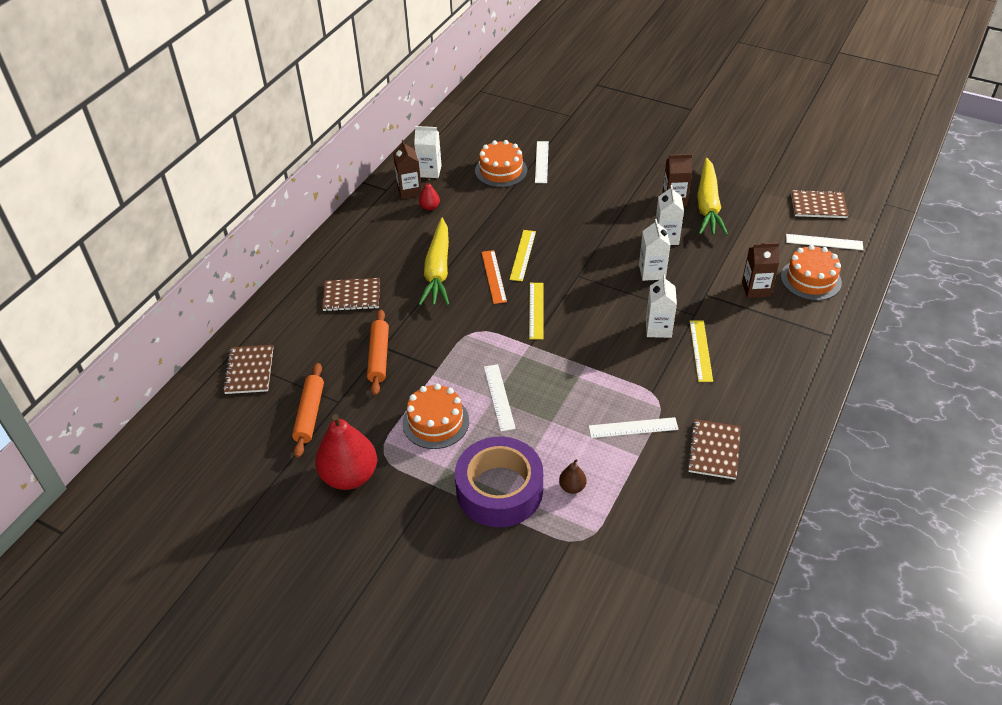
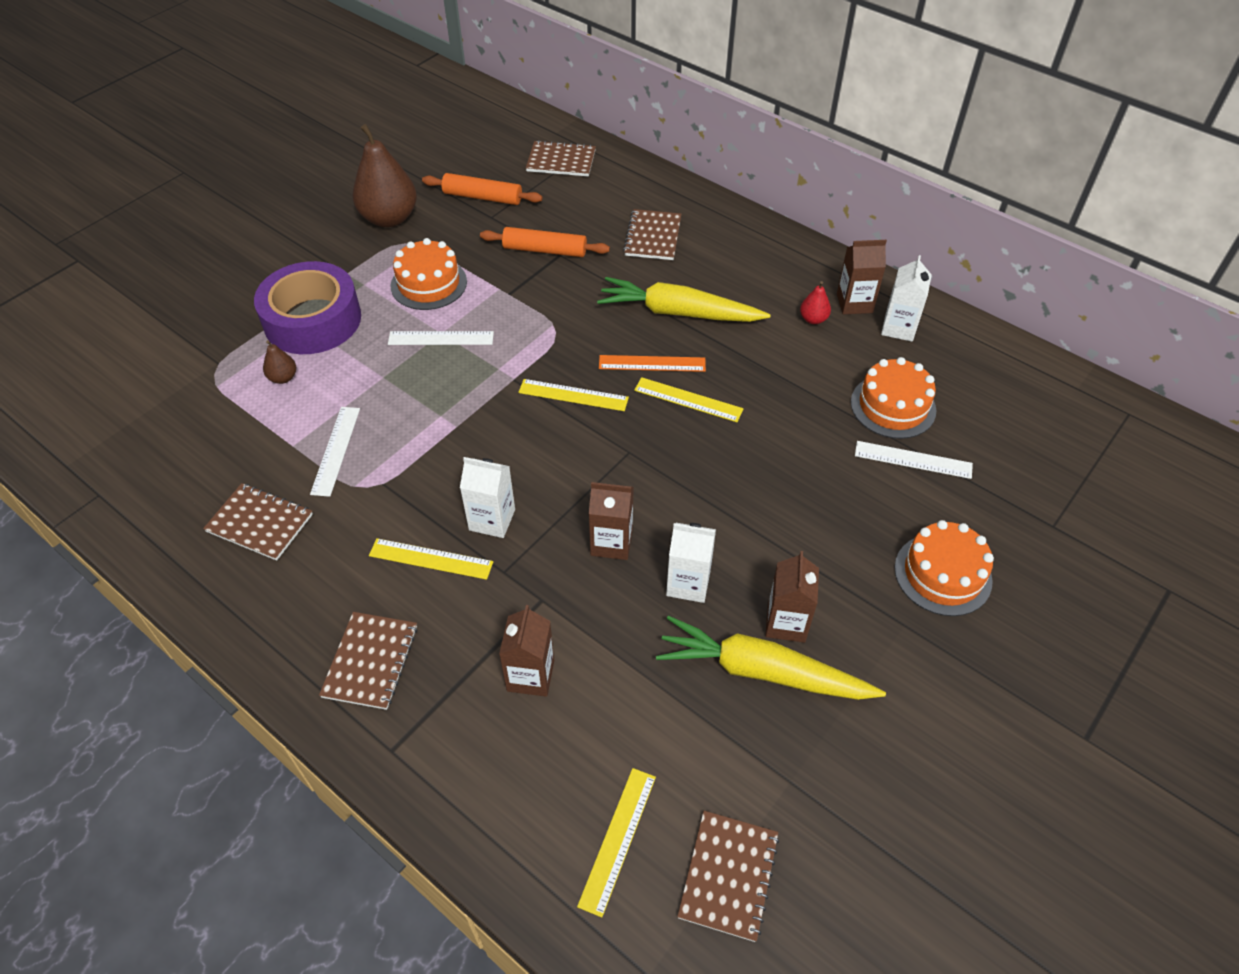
camera: 100 degrees right, 5 degrees up
(349, 476) = (389, 218): red pear -> brown pear
(652, 272) = (611, 542): white carton -> brown carton
(784, 359) = (370, 661): none -> brown notebook
(811, 279) = (526, 773): orange cake -> orange cake (942, 574)
(824, 242) = (618, 839): white ruler -> yellow ruler

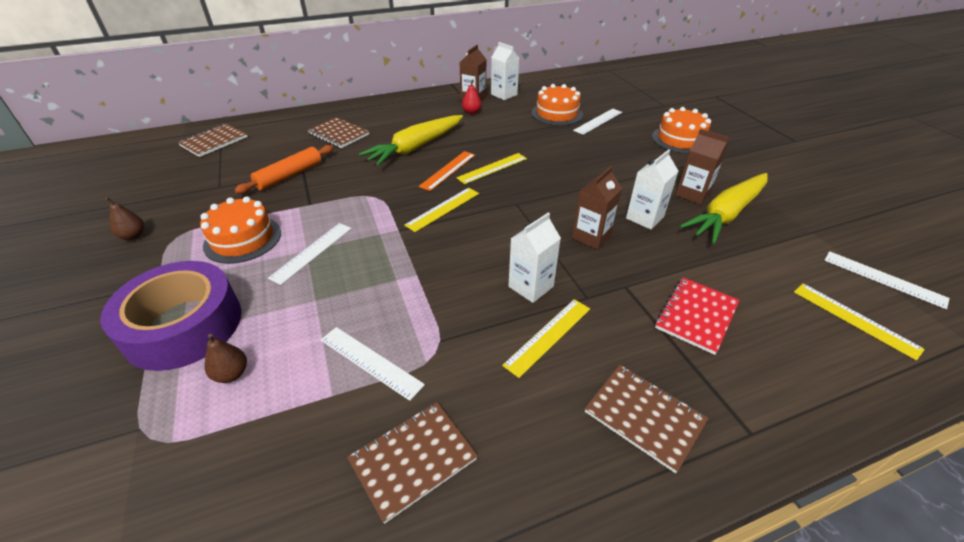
camera: 60 degrees left, 10 degrees down
(389, 218) = (133, 236): brown pear -> brown pear, size x0.45
(482, 197) = (192, 183): orange rolling pin -> none
(530, 675) = (696, 316): brown carton -> red notebook
(728, 875) = (883, 279): brown notebook -> white ruler

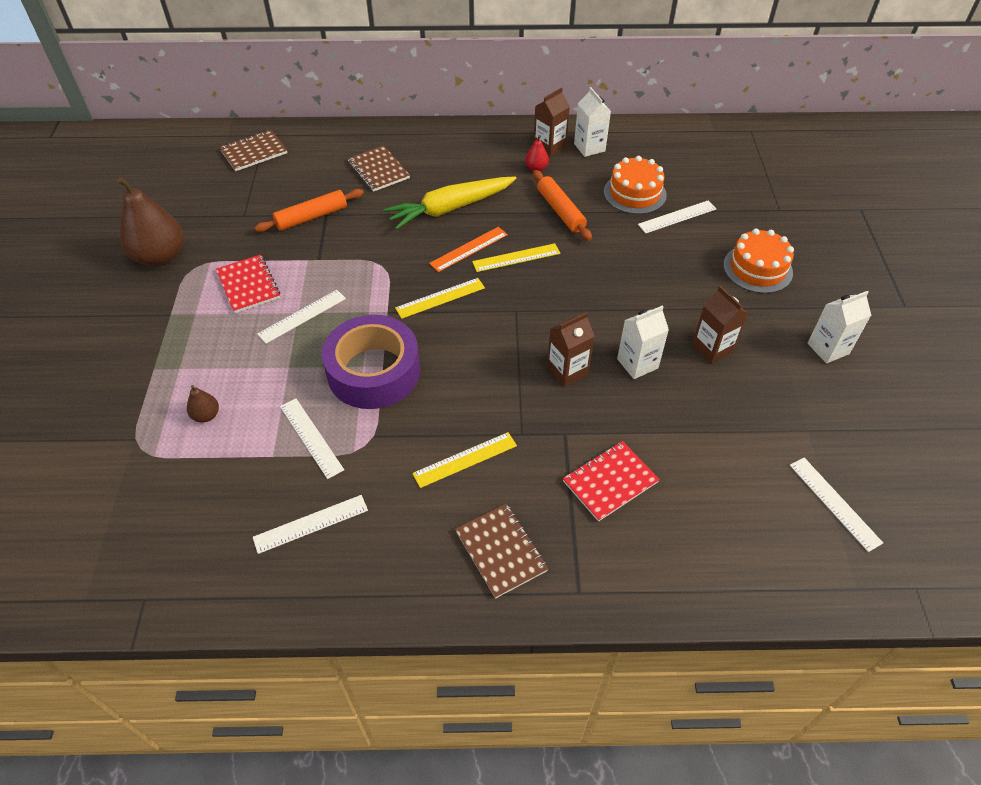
camera: 20 degrees right, 10 degrees up
(133, 236) = (160, 257): brown pear -> brown pear, size x2.24
(183, 326) = (181, 361): purple tape -> purple tape (373, 371)
(243, 239) = (248, 285): orange cake -> red notebook
(413, 460) = (311, 524): brown notebook -> white ruler
(508, 133) = (560, 211): none -> orange rolling pin
(531, 286) = (477, 408): white carton -> white carton (828, 348)
(726, 214) = (730, 383): yellow carrot -> none
(854, 319) = (762, 532): yellow ruler -> none

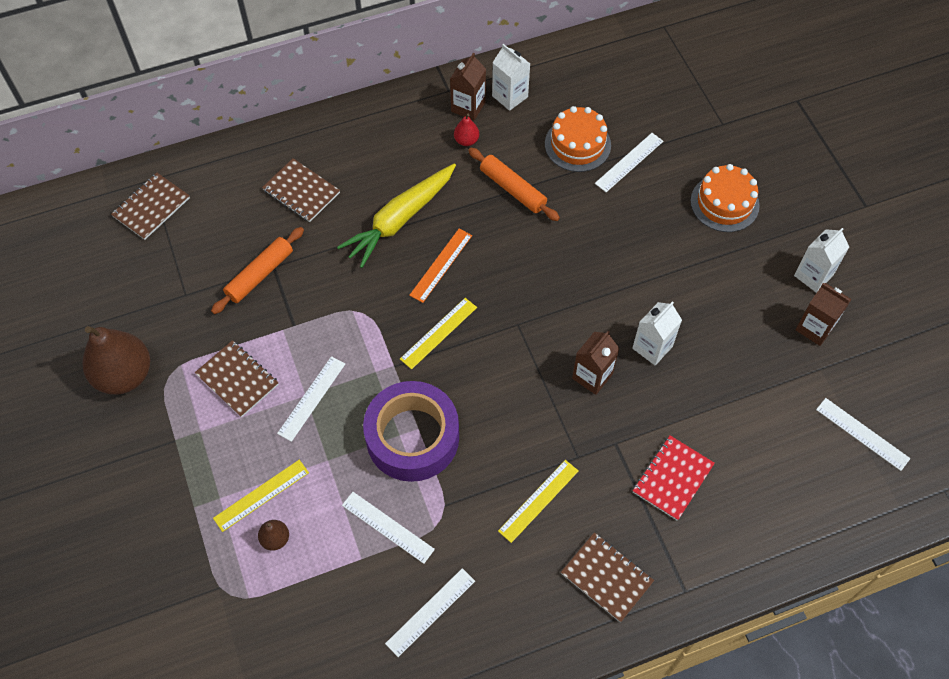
camera: 20 degrees left, 10 degrees up
(248, 285) = (237, 379): red notebook -> brown notebook
(516, 258) = (492, 261): yellow ruler -> yellow ruler (261, 495)
(712, 348) = (713, 308): brown carton -> brown carton (815, 328)

